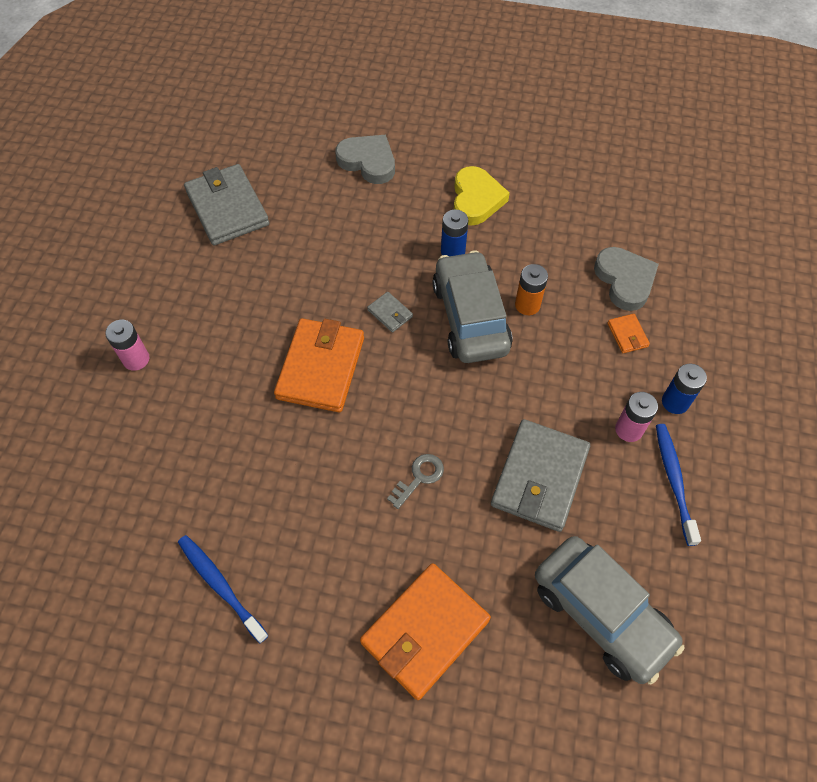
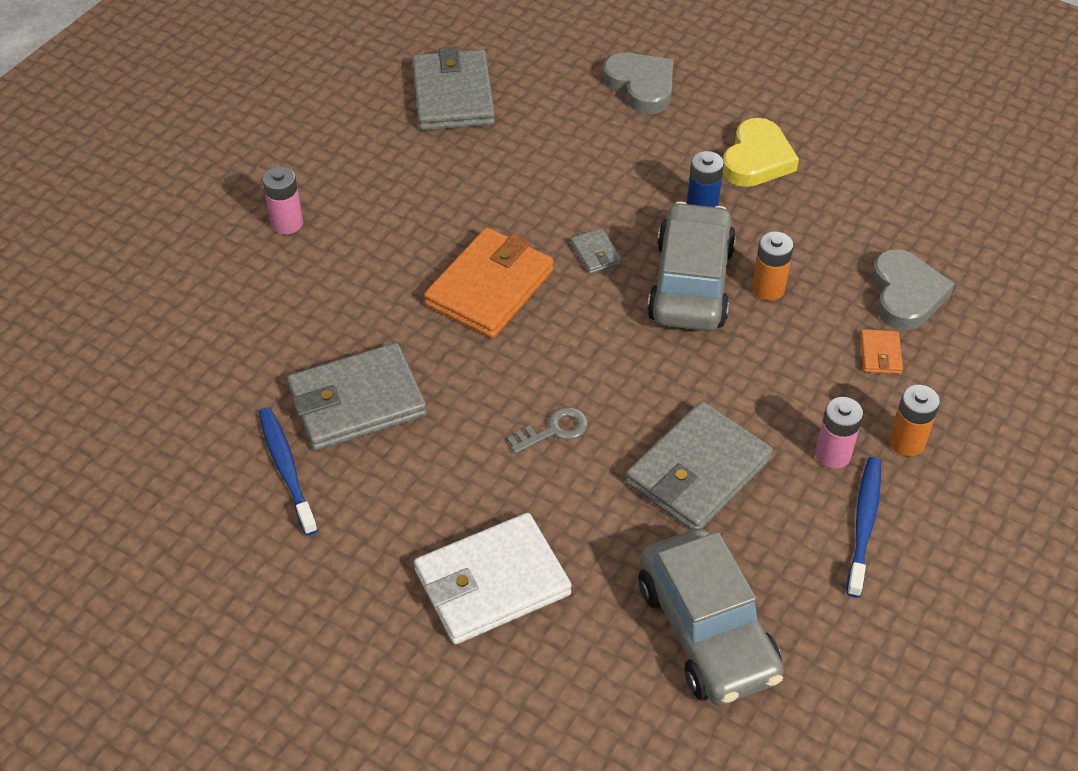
camera: 20 degrees right, 10 degrees down
(255, 504) = (357, 402): none -> grey wallet
(425, 631) = (492, 583): orange wallet -> white wallet
(675, 402) = (906, 442): blue battery -> orange battery

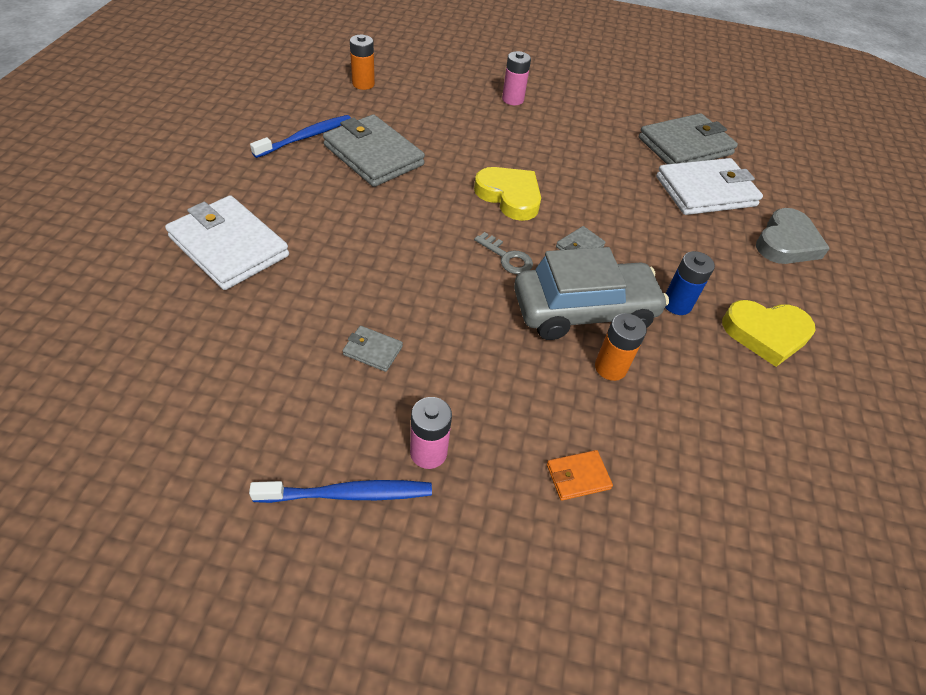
camera: 65 degrees right, 0 degrees up
(489, 287) = (509, 196): orange wallet -> yellow heart
(540, 113) = (705, 191): none -> white wallet
(554, 430) = (385, 254): grey key -> grey key (507, 257)
(698, 471) = (372, 350): grey wallet -> grey wallet, size x0.44
(707, 630) = (199, 385): grey car -> none
(905, 295) = (673, 489): grey heart -> none
(906, 442) = (469, 520): orange battery -> orange battery (363, 84)

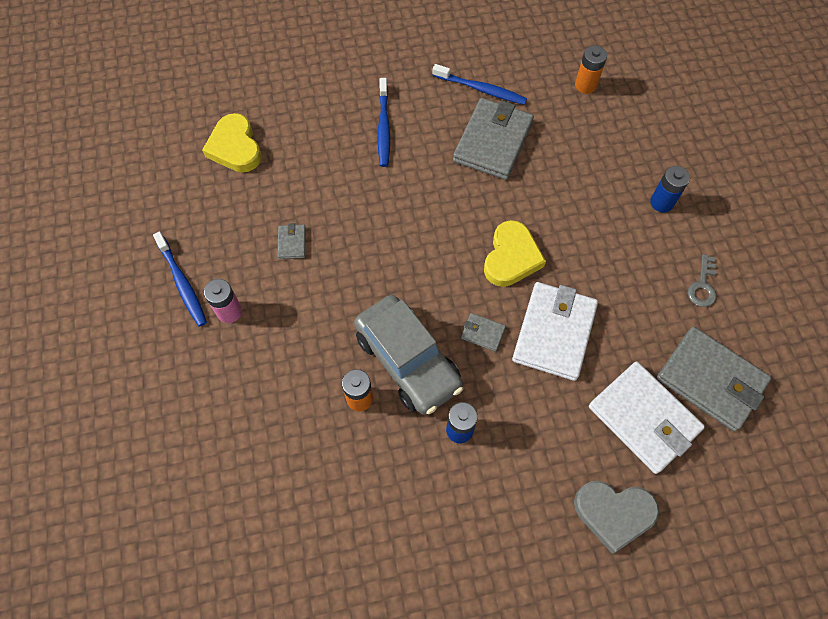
camera: 70 degrees right, 15 degrees up
(229, 247) = (334, 116): white wallet -> white wallet (554, 333)
(284, 216) = (383, 127): none -> blue toothbrush
(507, 257) = (434, 285): grey key -> grey key (702, 286)
(512, 99) = (662, 202): pink battery -> blue battery
(578, 477) = (252, 407): orange wallet -> none
(765, 334) = (467, 513): yellow heart -> yellow heart (235, 147)

